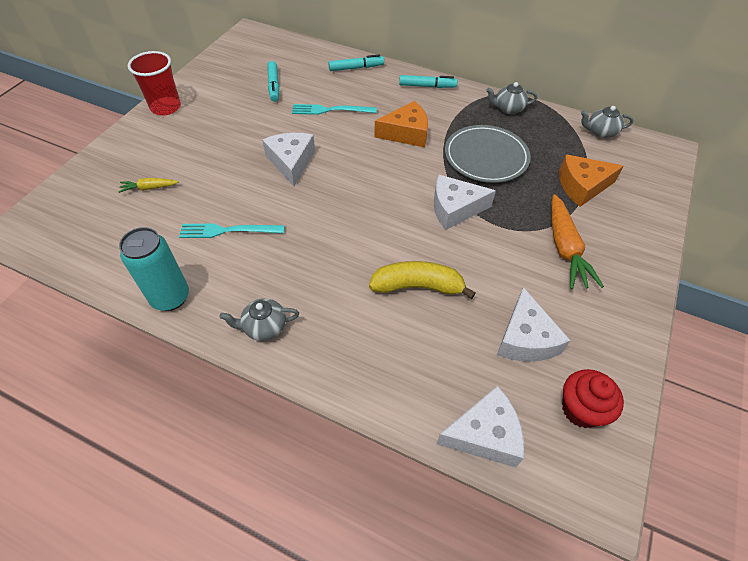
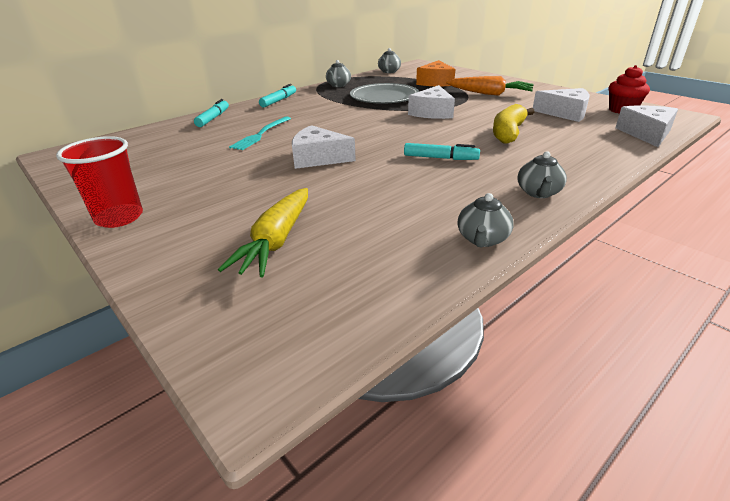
camera: 65 degrees left, 20 degrees down
(149, 188) = (276, 241): yellow carrot -> yellow carrot, size x1.95
(170, 297) = (482, 239): turquoise can -> grey teapot
(228, 230) = (395, 198): turquoise fork -> none
(274, 85) = (181, 153): turquoise marker -> turquoise marker (440, 158)
(406, 133) = (329, 114): orange cheese -> none

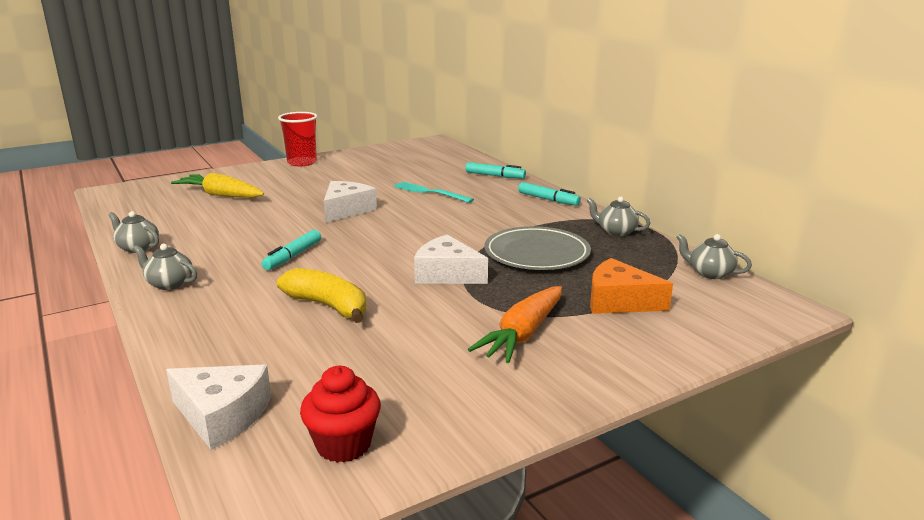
camera: 100 degrees right, 10 degrees down
(565, 113) = (372, 375): white cheese -> none

